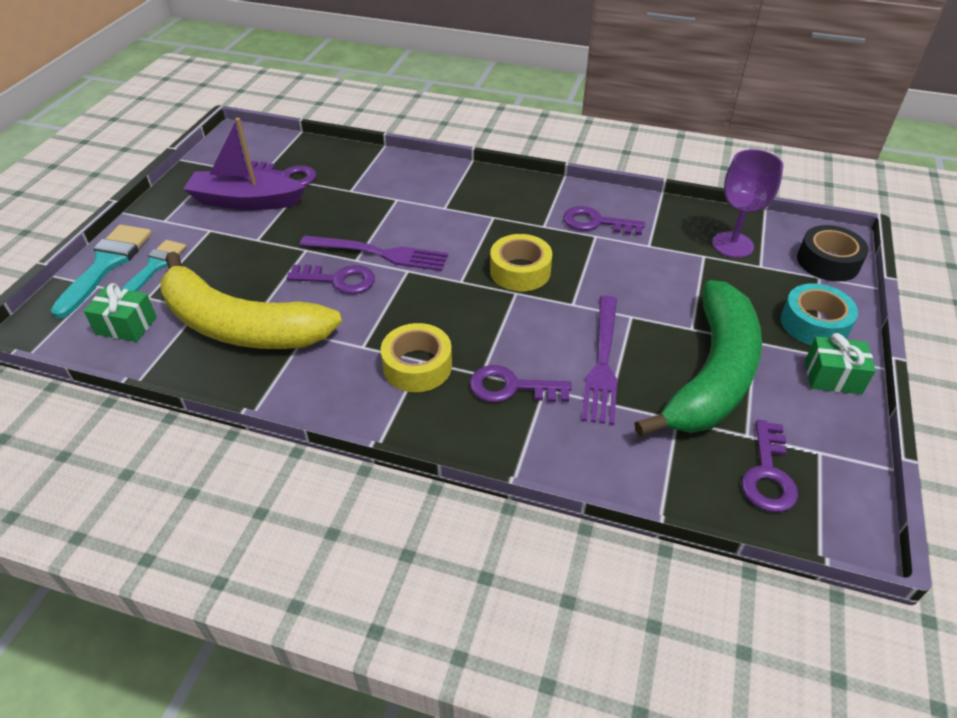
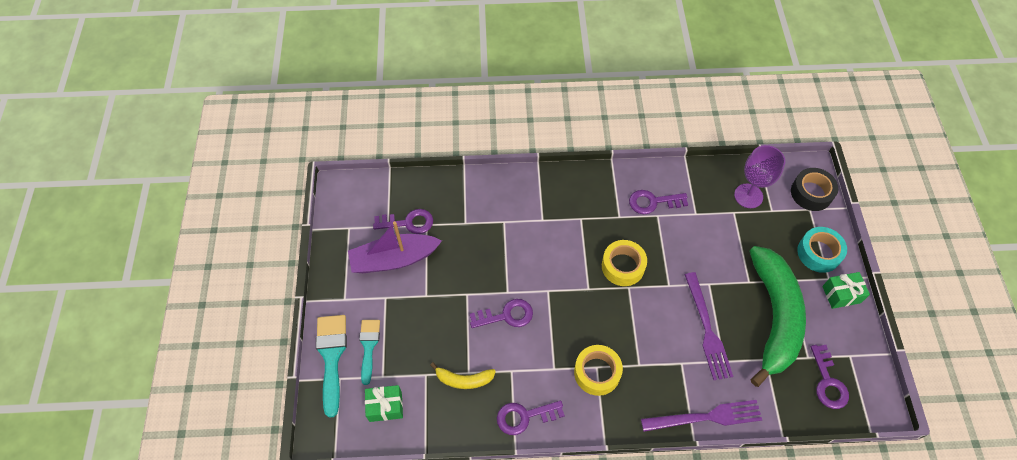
camera: 20 degrees left, 15 degrees up
(240, 326) = (464, 380): yellow banana -> yellow banana, size x0.43
(380, 253) = (521, 280): purple fork -> purple fork (707, 417)
(511, 387) = (661, 369): purple key -> purple key (524, 417)

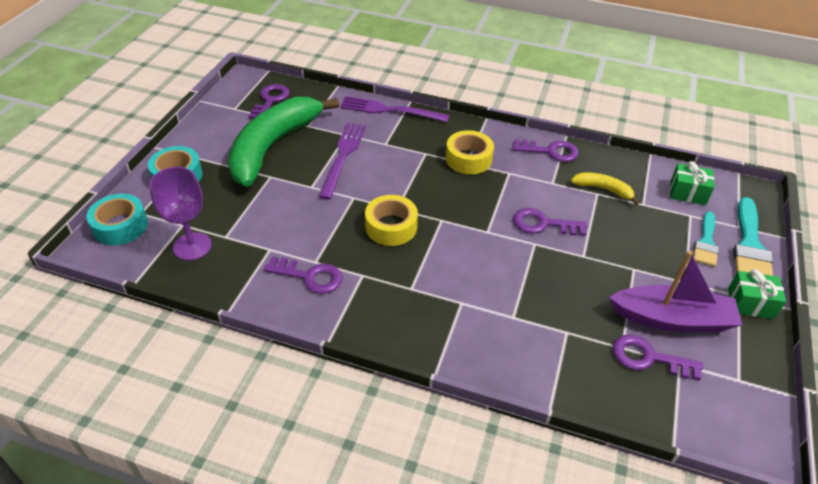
camera: 160 degrees left, 15 degrees down
(811, 193) = (120, 226): black tape -> turquoise tape
(841, 294) = (194, 143): green gift -> green gift (750, 303)

